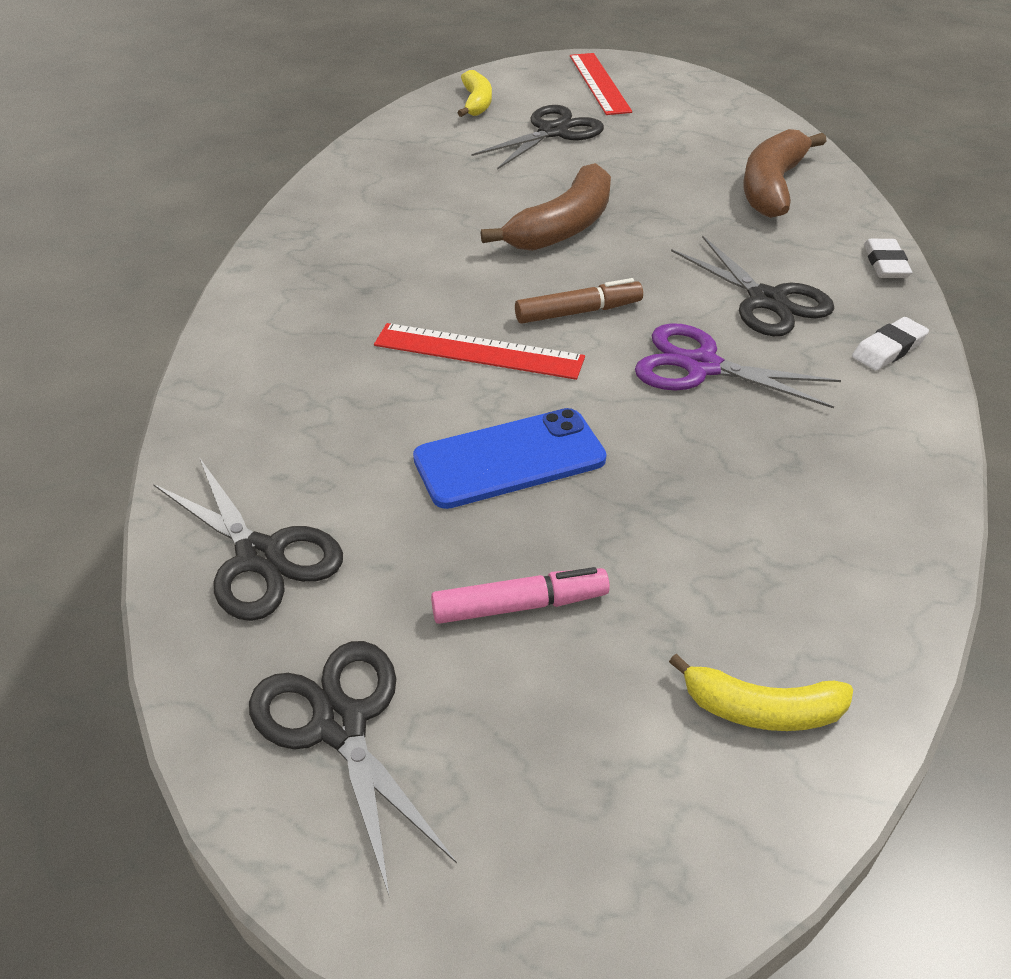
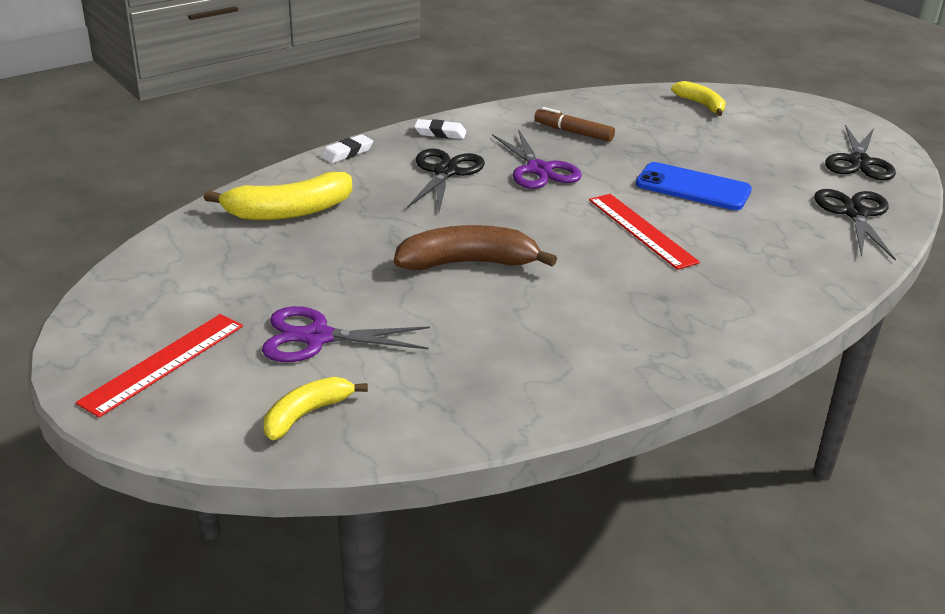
camera: 135 degrees left, 10 degrees down
(520, 606) = (752, 154): pink marker -> none
(553, 132) = (317, 337): black scissors -> purple scissors
(578, 312) = (553, 218): brown marker -> brown marker (573, 132)
(772, 187) = (288, 211): brown banana -> yellow banana

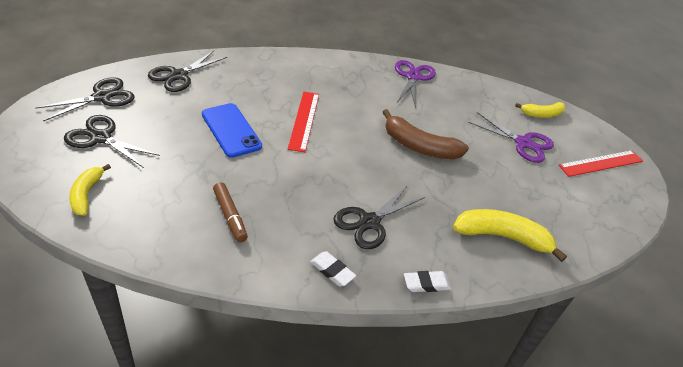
camera: 150 degrees left, 10 degrees up
(538, 170) = (304, 191): purple scissors -> purple scissors (413, 77)
(779, 136) = (101, 138): none -> black scissors

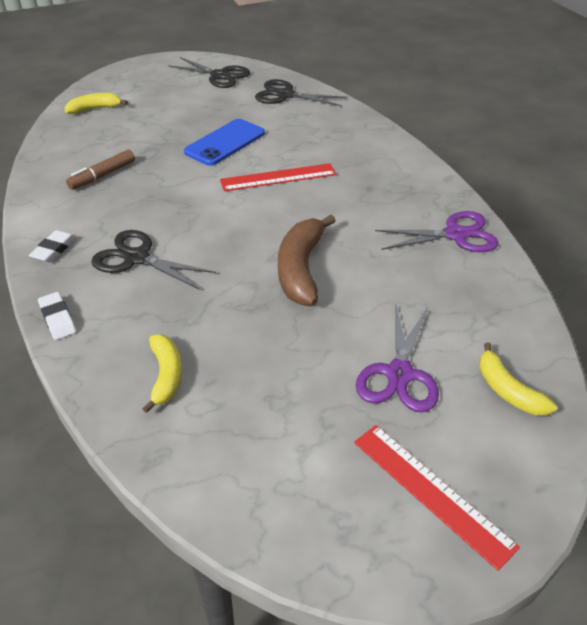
camera: 75 degrees right, 0 degrees up
(101, 138) = (166, 92): black scissors -> none
(502, 237) = (166, 376): yellow banana -> yellow banana, size x0.62

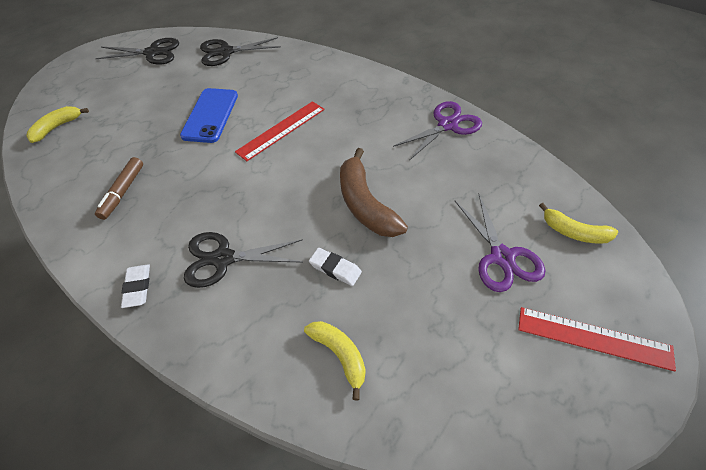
camera: 30 degrees left, 10 degrees up
(58, 319) = (200, 354): white eraser -> white eraser (335, 268)

